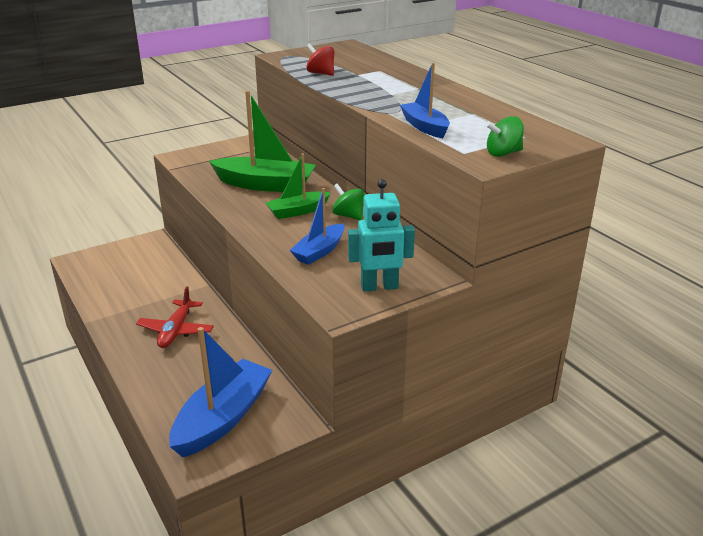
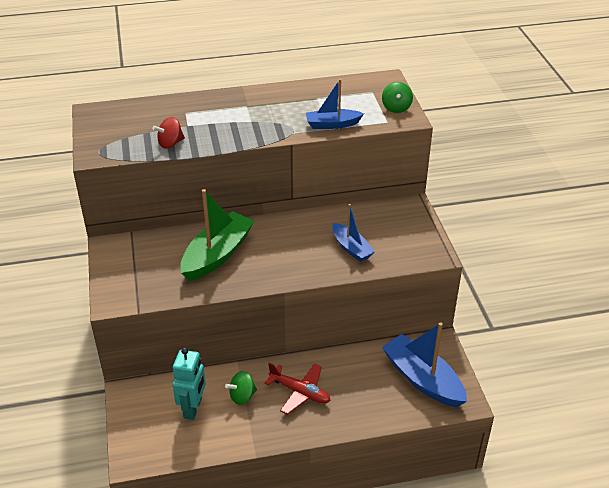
camera: 70 degrees left, 10 degrees up
(298, 211) = (279, 246): green boat -> none
(348, 216) = (302, 221): green spinning top -> green spinning top (242, 396)
(379, 287) = (412, 231): turquoise robot -> turquoise robot (193, 408)

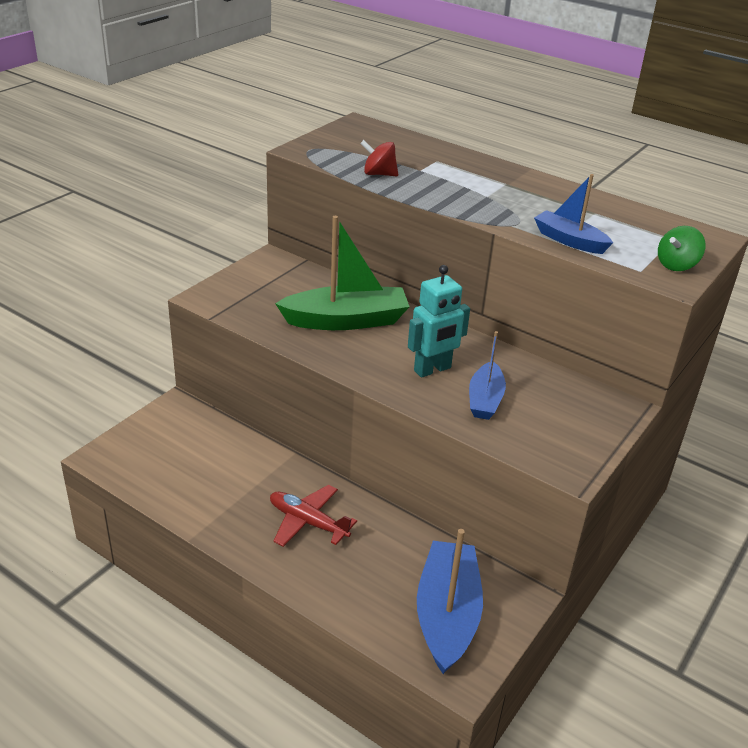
camera: 45 degrees right, 5 degrees down
(193, 408) = (202, 459): turquoise robot -> turquoise robot (432, 369)
(242, 396) = (254, 483): green spinning top -> none
(300, 392) = (308, 522): red plane -> red plane turned 135 degrees clockwise

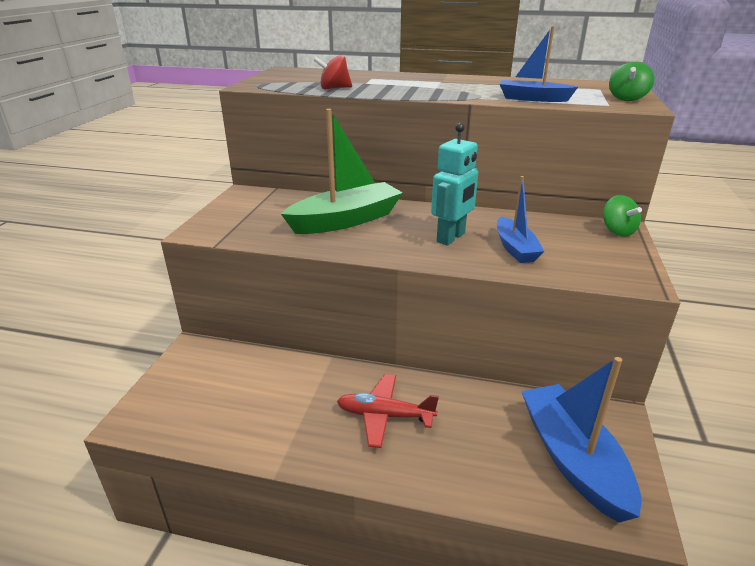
camera: 20 degrees left, 5 degrees down
(615, 410) = (617, 231): none -> green spinning top

